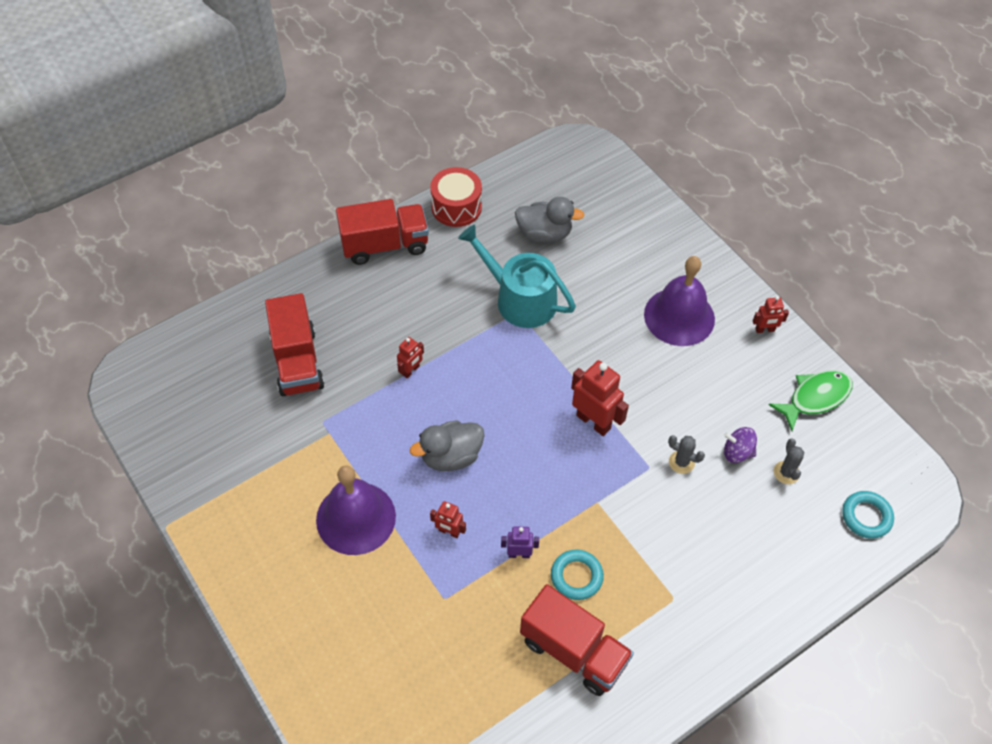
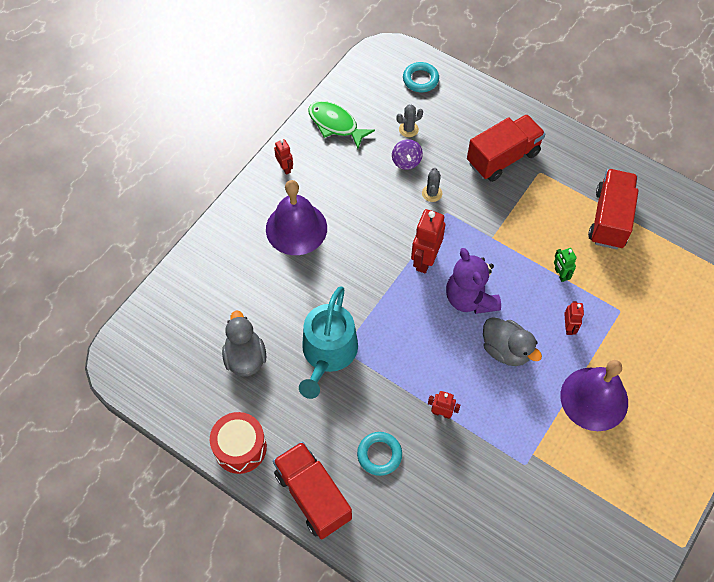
camera: 110 degrees left, 5 degrees up
(297, 361) = (477, 516): red truck -> red truck (503, 158)
(519, 554) = (560, 274): purple robot -> green robot
(527, 446) = (470, 299): none -> purple teddy bear
(576, 576) = (556, 233): turquoise ring -> turquoise ring (379, 455)

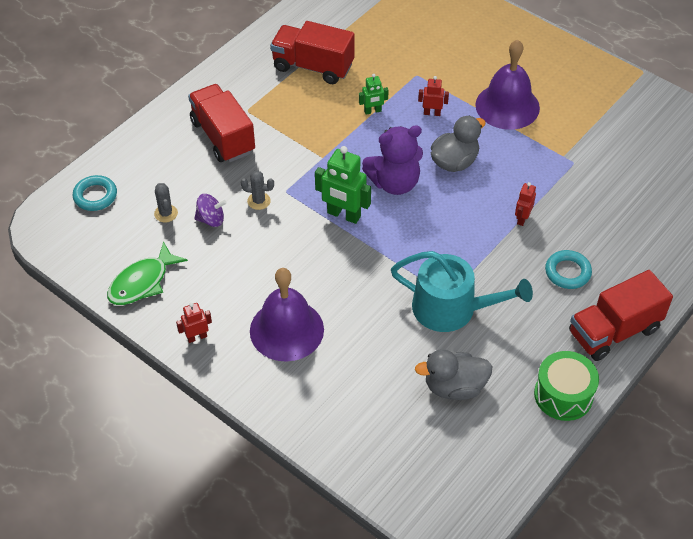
camera: 85 degrees left, 10 degrees down
(240, 448) = (563, 395): red drum -> green drum
(425, 260) = (343, 215): red robot -> green robot

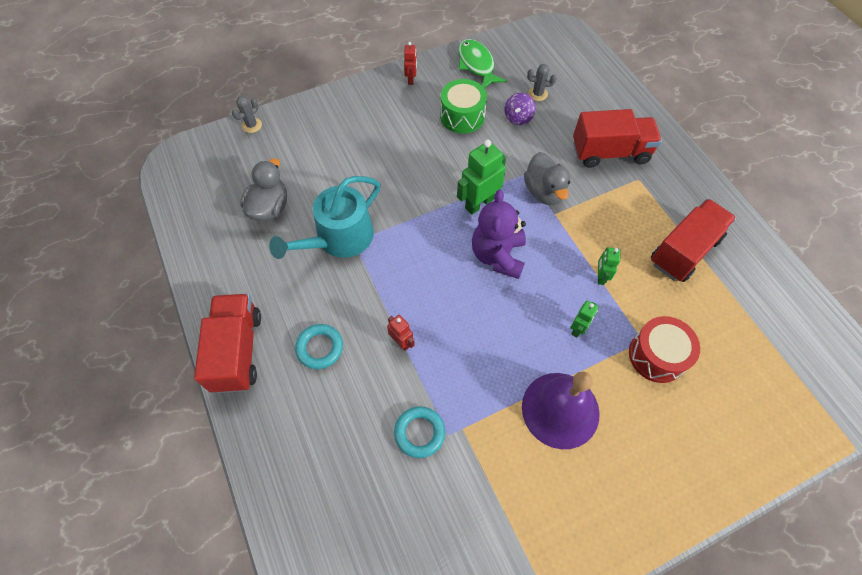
camera: 115 degrees right, 10 degrees up
(95, 196) = (575, 60): turquoise ring -> turquoise ring (419, 433)
(259, 201) = (523, 153): grey cactus -> grey cactus (252, 125)
(286, 330) = (386, 128): purple bell -> none
(424, 64) = (657, 355): none -> red drum
(432, 113) = (578, 328): red robot -> green robot
(454, 162) = (501, 318): grey duck -> grey duck (544, 192)
(563, 395) = (210, 277): green drum -> green drum (462, 116)

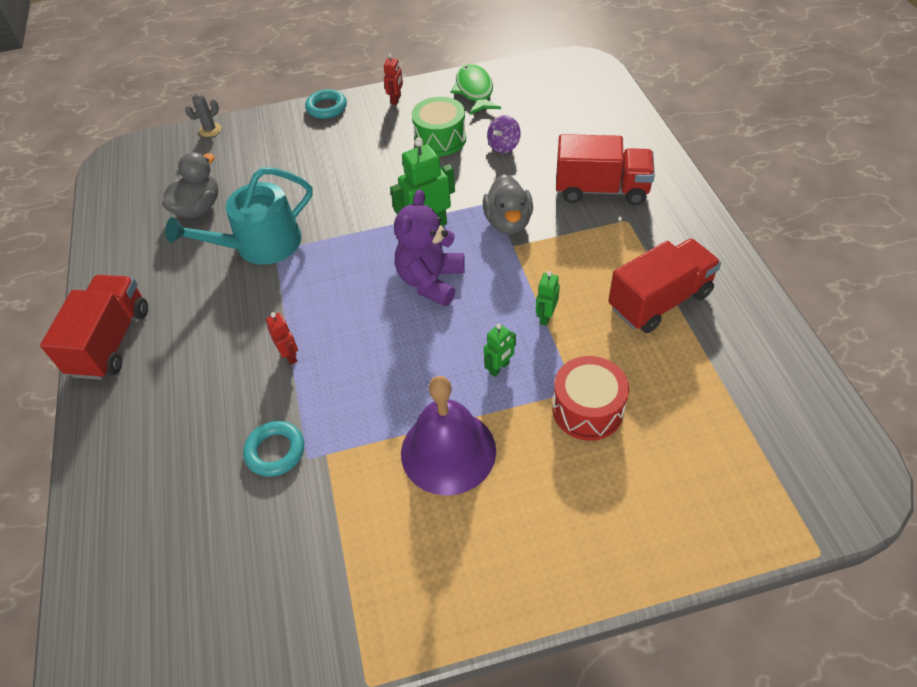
camera: 15 degrees right, 10 degrees down
(320, 348) = (198, 350): turquoise ring -> turquoise ring (326, 107)
(537, 94) = (535, 124): grey cactus -> none

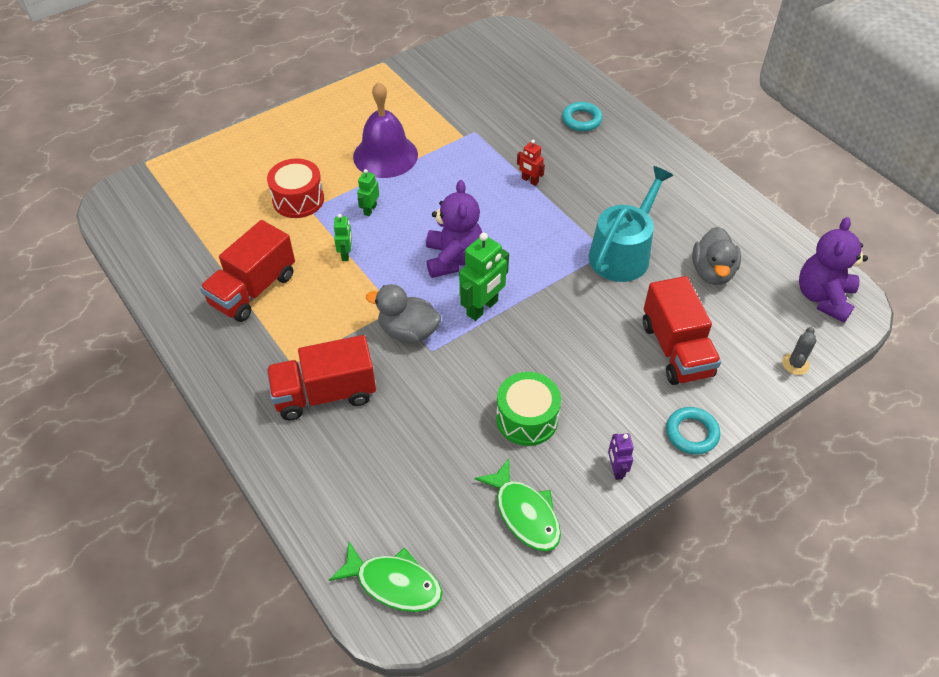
camera: 155 degrees right, 0 degrees up
(111, 341) = (669, 157): red truck -> red truck (676, 349)
(134, 167) = (823, 297): none -> purple teddy bear
(275, 451) = (497, 129): turquoise ring -> turquoise ring (581, 120)
(396, 100) = (616, 469): red robot -> purple robot
(504, 146) = (450, 427): purple spinning top -> none
(508, 222) = (408, 331): grey duck -> grey duck turned 45 degrees counterclockwise
(579, 76) = (394, 583): none -> green fish

